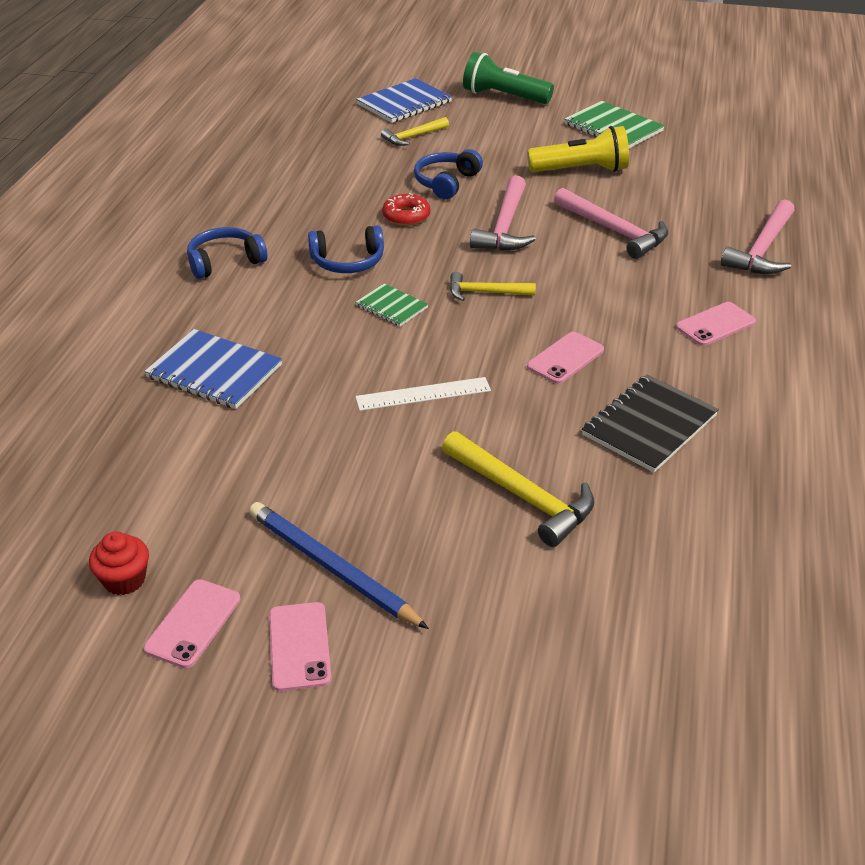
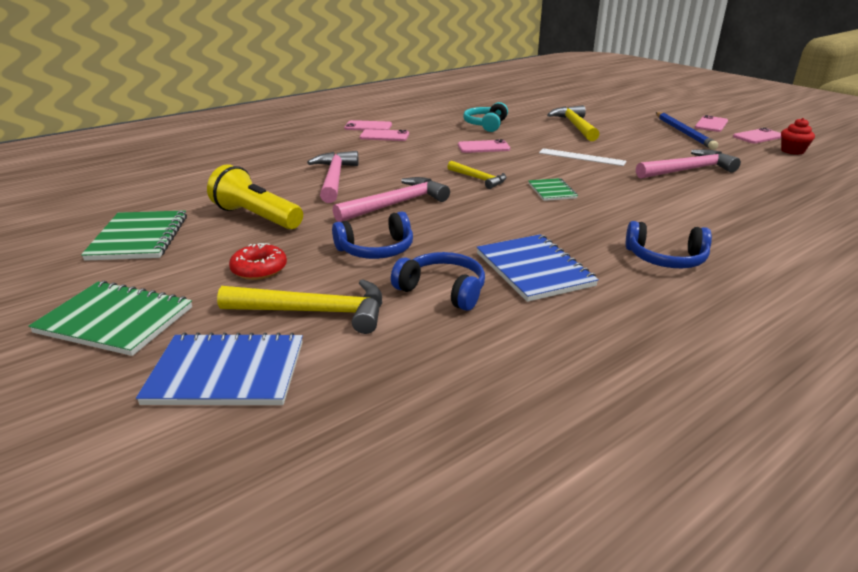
camera: 140 degrees left, 10 degrees down
(214, 371) = (712, 198): blue notebook -> blue notebook (534, 269)
(348, 262) = (552, 223): blue headphones -> blue headphones (442, 290)
(406, 216) = (457, 237): red donut -> red donut (259, 269)
(413, 137) = (314, 312): yellow hammer -> yellow hammer, size x1.61
(504, 97) = (115, 320): green flashlight -> green notebook
(649, 425) = (486, 125): black notebook -> turquoise headphones
(762, 249) = (283, 147): pink hammer -> pink hammer (688, 170)
(777, 336) = (368, 126): none -> pink phone

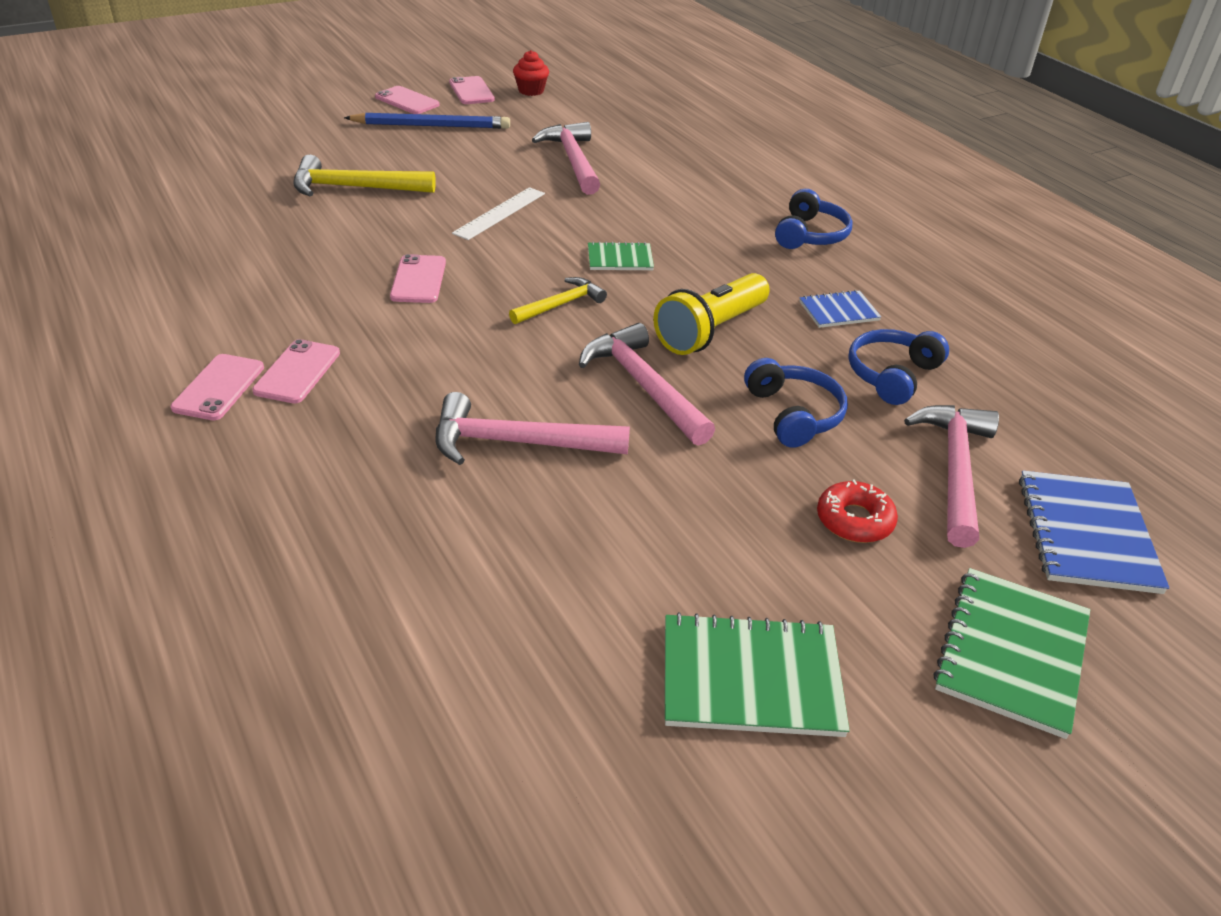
camera: 85 degrees left, 10 degrees up
(256, 217) = (675, 532): yellow flashlight -> yellow flashlight (710, 331)
(314, 312) = (954, 470): yellow hammer -> pink hammer
(486, 125) = (296, 259): turquoise headphones -> none
(534, 269) = (839, 311): blue notebook -> blue notebook, size x0.58

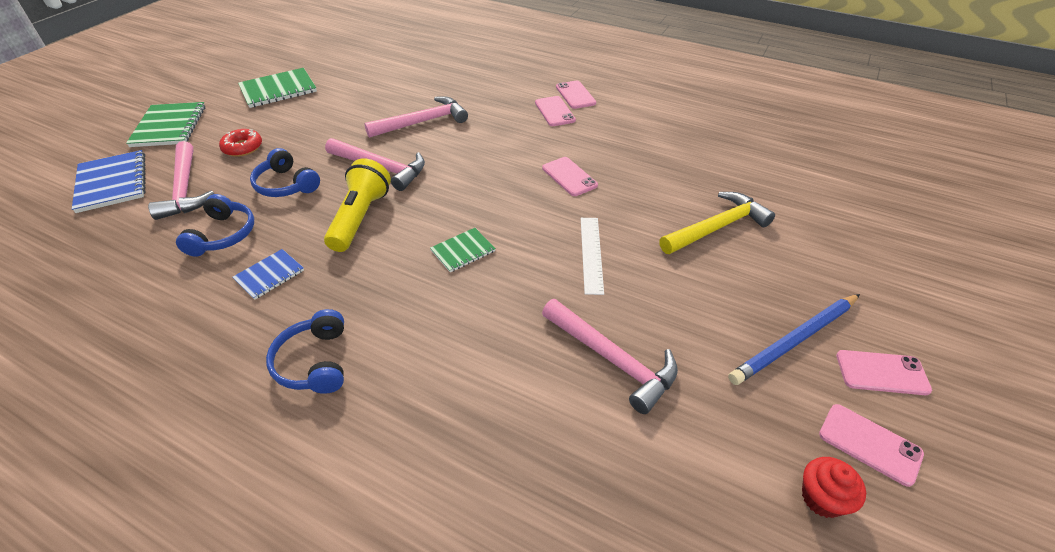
camera: 150 degrees right, 5 degrees up
(560, 304) = (469, 196): yellow hammer -> none

